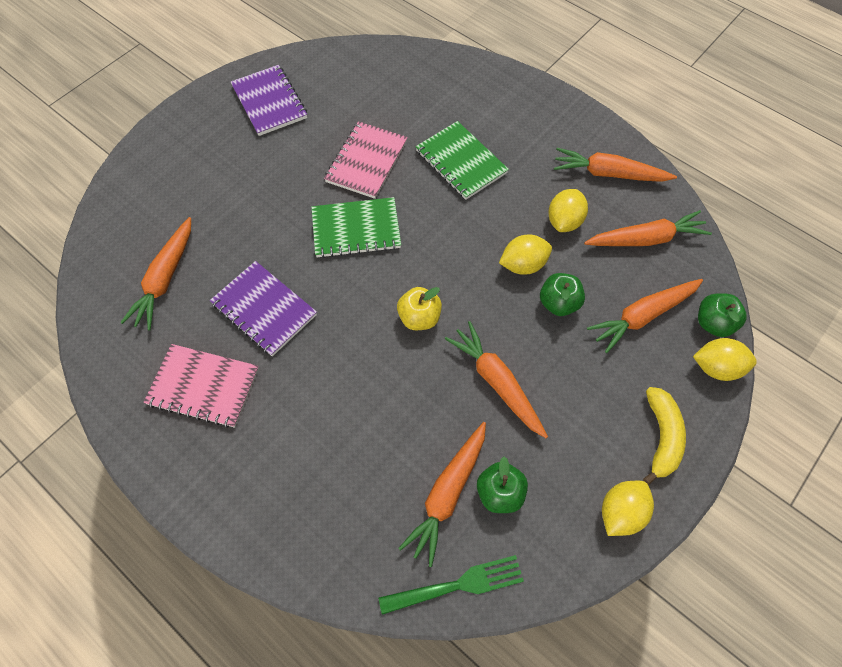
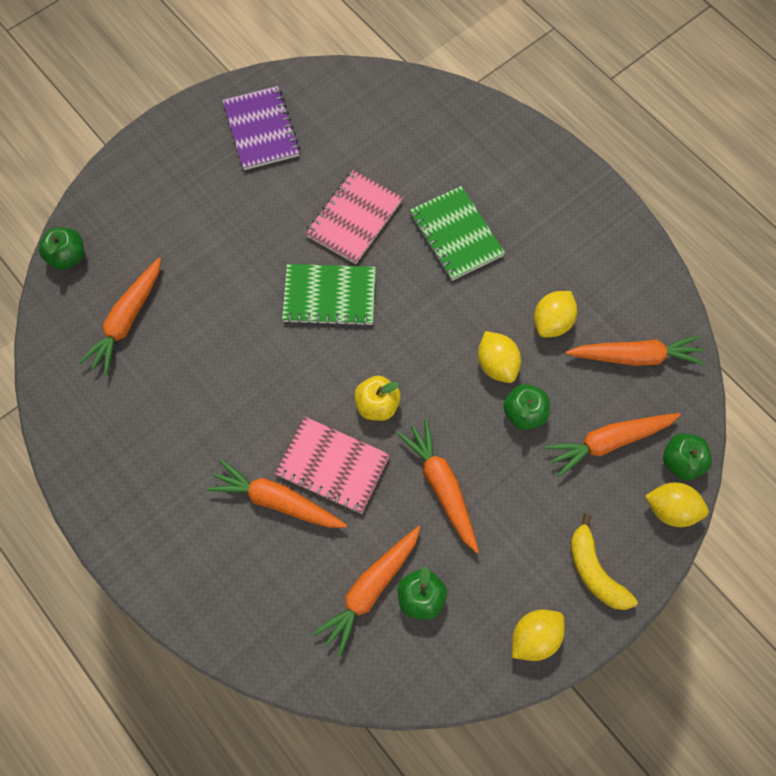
camera: 10 degrees right, 5 degrees up
(101, 231) = (67, 257): none -> green apple
(203, 387) = (151, 442): pink notebook -> pink notebook (333, 466)
(264, 310) = (221, 370): purple notebook -> none
(456, 585) = (361, 677): green fork -> none
(523, 265) = (497, 364): yellow lemon -> yellow lemon turned 75 degrees clockwise
(608, 174) = (614, 274): orange carrot -> orange carrot (276, 501)
(661, 437) = (594, 571): yellow banana -> yellow banana turned 135 degrees clockwise

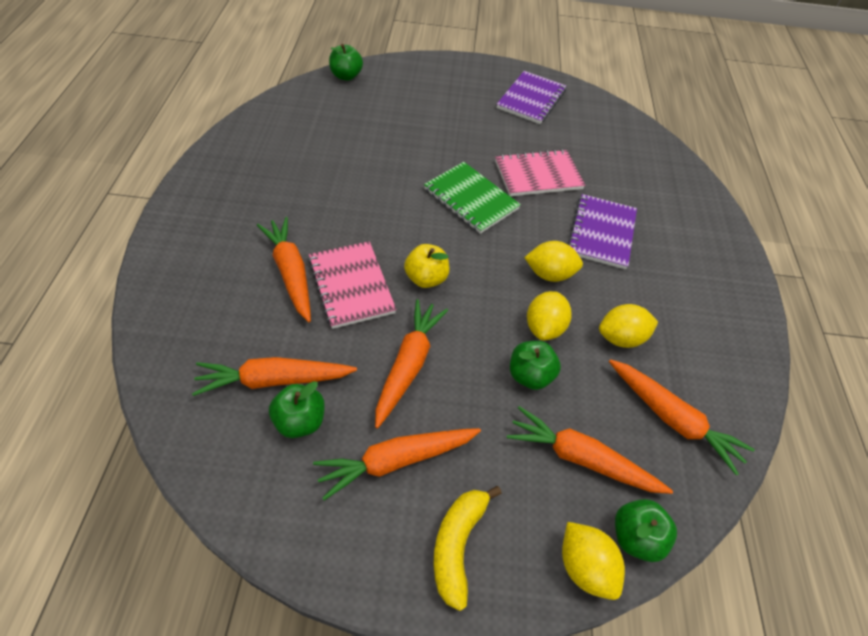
camera: 40 degrees right, 15 degrees down
(127, 321) = (336, 122): orange carrot -> orange carrot (396, 461)
(456, 235) = (601, 233): green notebook -> purple notebook
(534, 637) = (345, 543): yellow lemon -> yellow lemon (549, 274)

